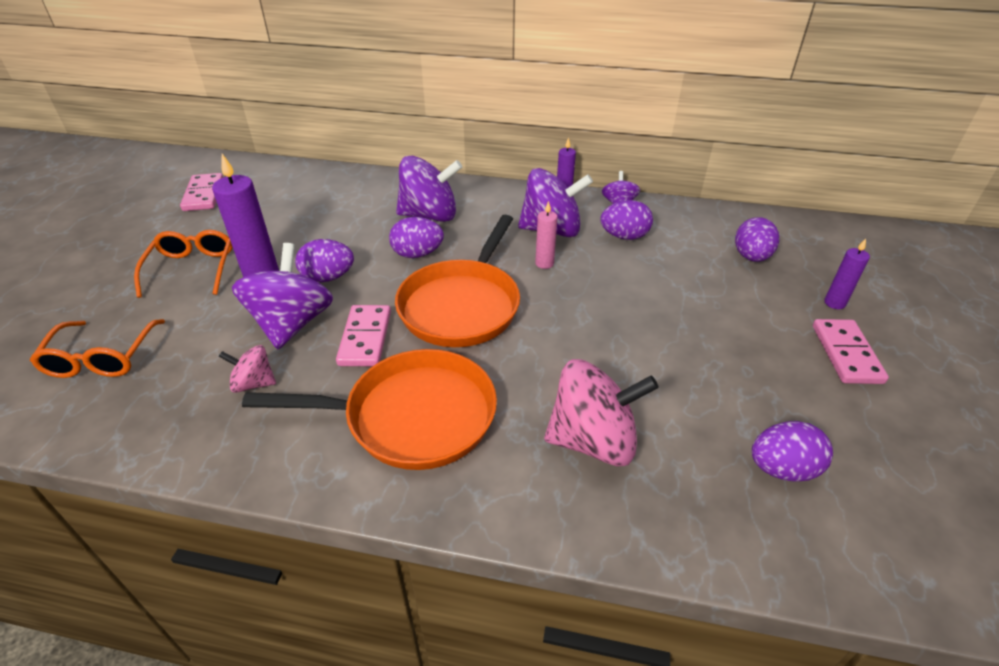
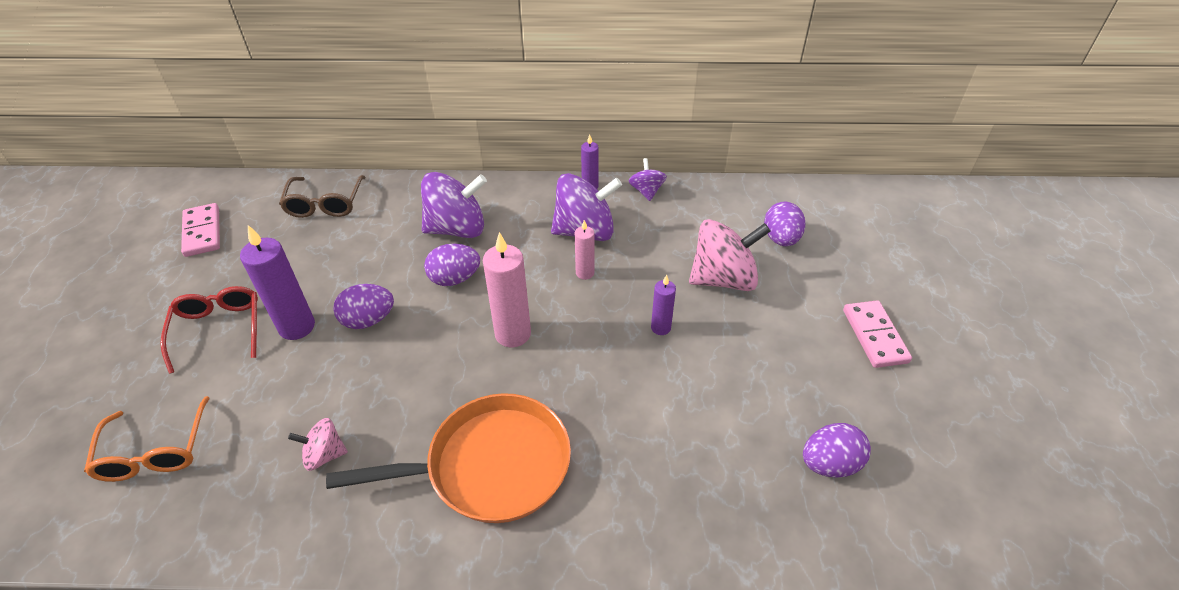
camera: 10 degrees left, 5 degrees up
(192, 269) = (218, 330): orange glasses -> red glasses
(292, 323) = (345, 380): purple spinning top -> none
(316, 185) = (325, 204): none -> brown glasses
(365, 338) = (424, 386): pink domino -> none
(462, 305) = (513, 334): orange pan -> pink candle
(593, 440) = (663, 463): pink spinning top -> pink spinning top (723, 279)
(624, 236) = (657, 230): purple egg -> none
(834, 303) = (860, 281): purple candle -> purple candle (660, 328)

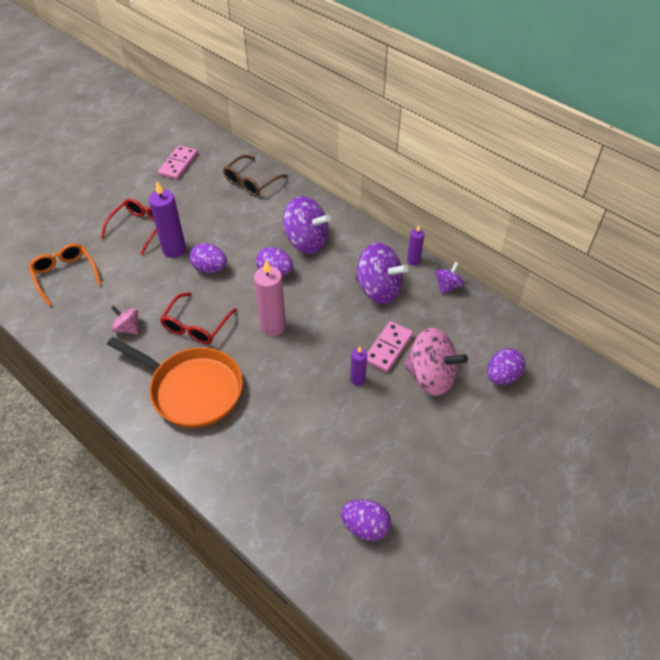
camera: 40 degrees right, 5 degrees up
(155, 451) = (65, 275): orange glasses -> orange glasses turned 120 degrees clockwise
(418, 392) = (196, 326): none -> red glasses
(585, 273) = (350, 316): pink candle -> none
(875, 336) = (488, 481): pink domino -> pink domino (388, 348)

